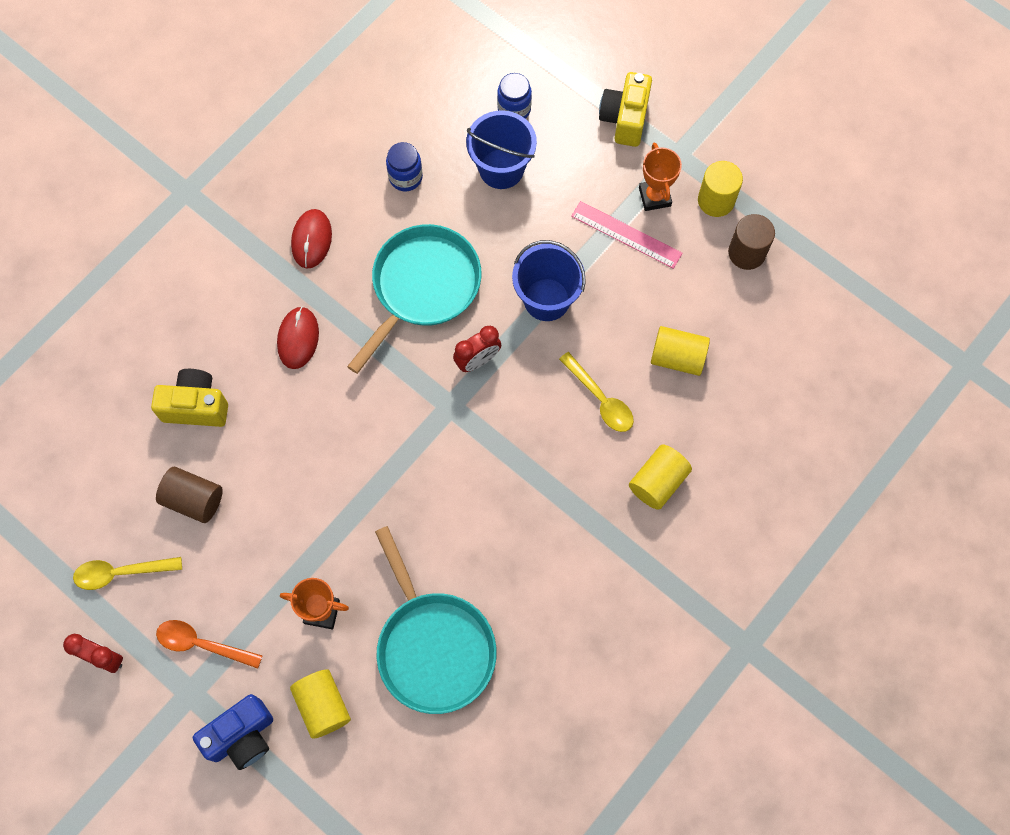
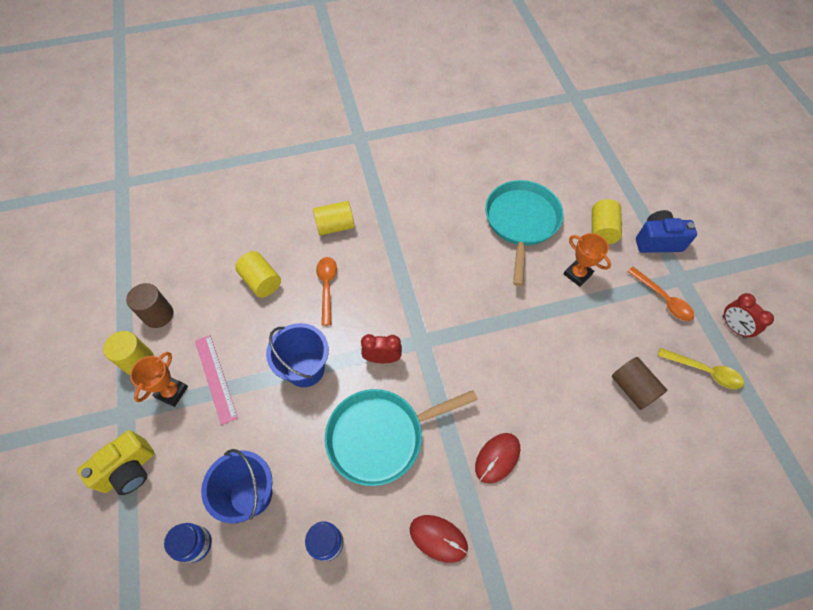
camera: 145 degrees left, 10 degrees down
(196, 406) = (602, 455): yellow camera -> none
(312, 240) = (438, 538): red mouse -> red mouse turned 75 degrees clockwise
(600, 399) = (327, 287): yellow spoon -> orange spoon

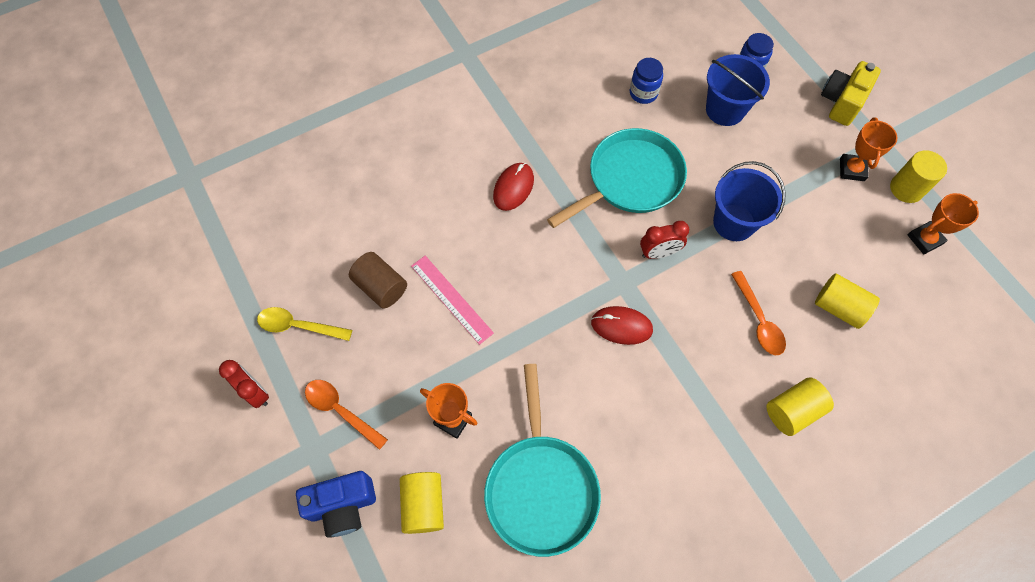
camera: 165 degrees right, 5 degrees up
(158, 315) = (924, 239): brown cylinder -> orange trophy
(215, 378) = (819, 192): pink ruler -> pink ruler (451, 299)
(438, 538) = (551, 117): red mouse -> red mouse (621, 326)

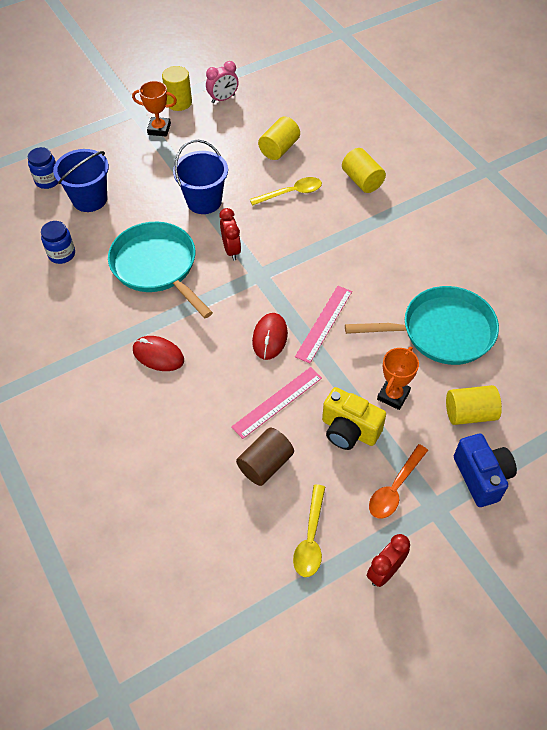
camera: 90 degrees left, 10 degrees down
(553, 350) = (324, 323): none -> pink ruler
(621, 326) = (300, 277): red mouse -> red mouse (270, 337)
(758, 320) = (291, 193): orange spoon -> yellow spoon
(841, 102) = (93, 128): yellow camera -> yellow camera (349, 430)
(924, 239) = (223, 99): orange trophy -> pink clock

